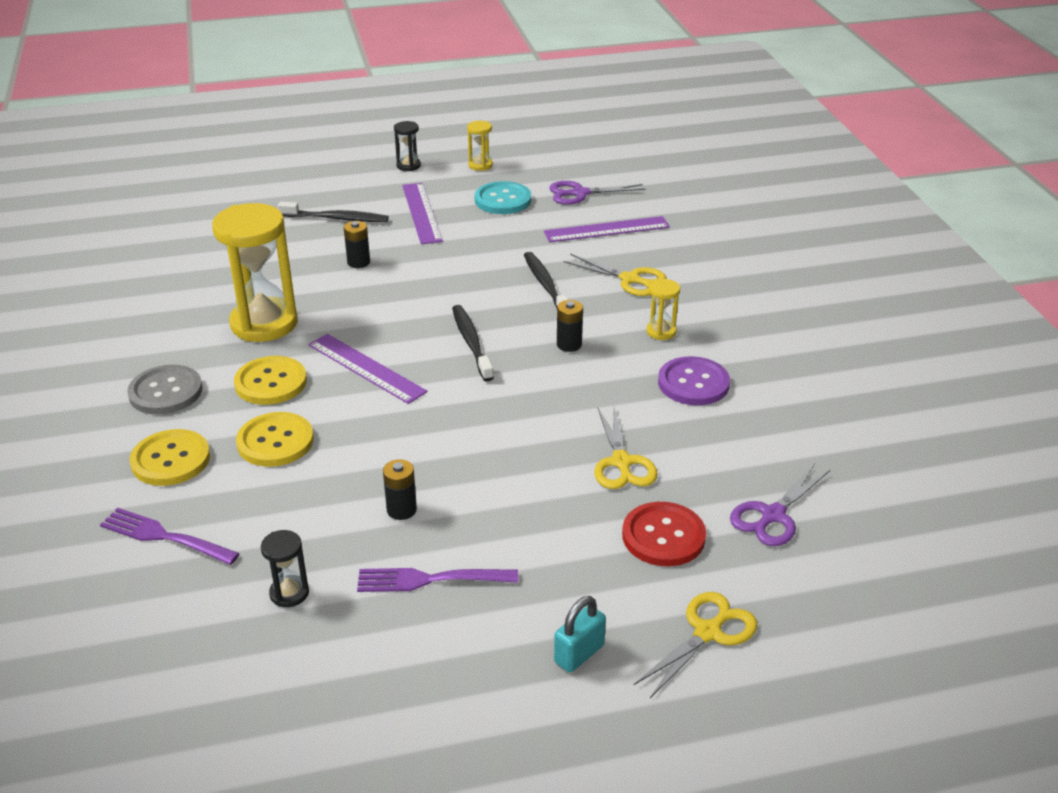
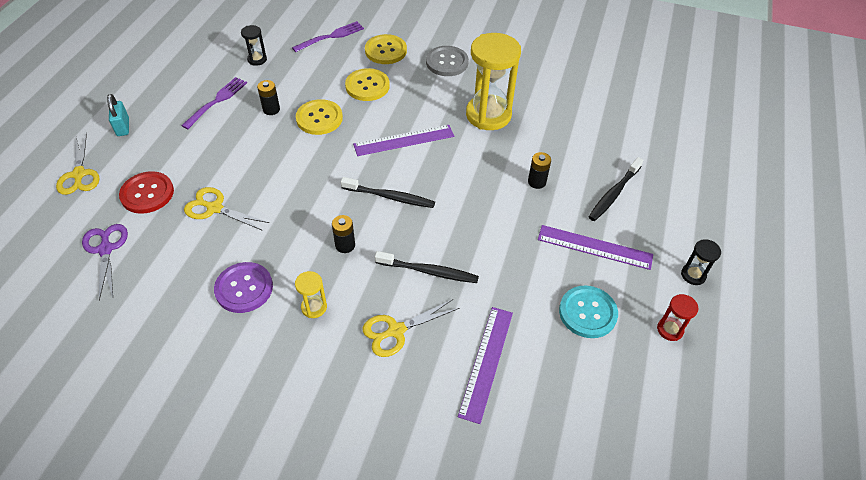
camera: 120 degrees right, 15 degrees up
(271, 382) = (422, 100): yellow button -> yellow button (319, 118)
(480, 165) = (670, 330): yellow hourglass -> red hourglass
(580, 193) = (568, 381): purple scissors -> none

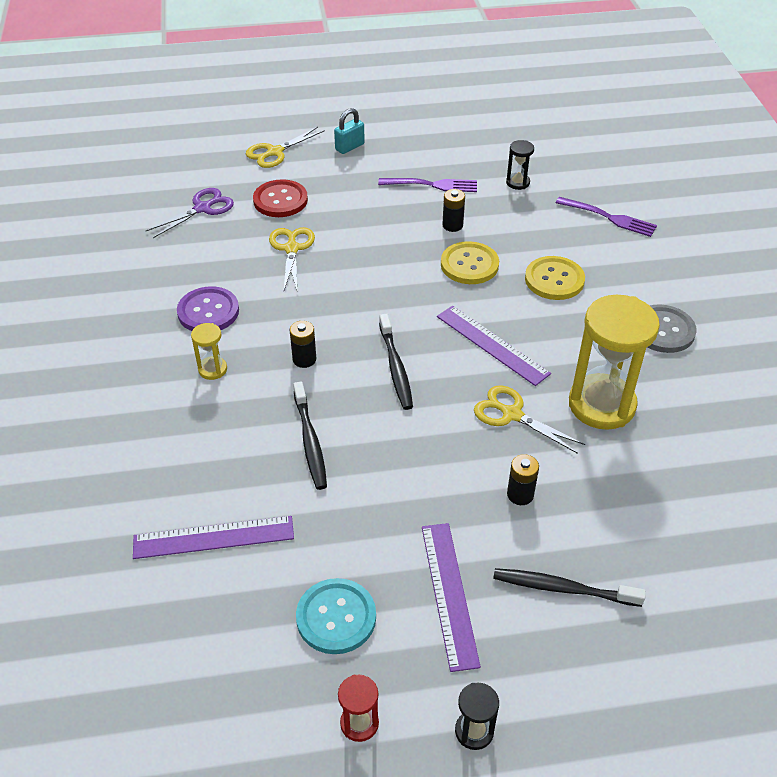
camera: 65 degrees right, 5 degrees down
(385, 51) = (630, 270): yellow button -> none
(396, 331) = (216, 444): yellow scissors -> yellow scissors (512, 414)

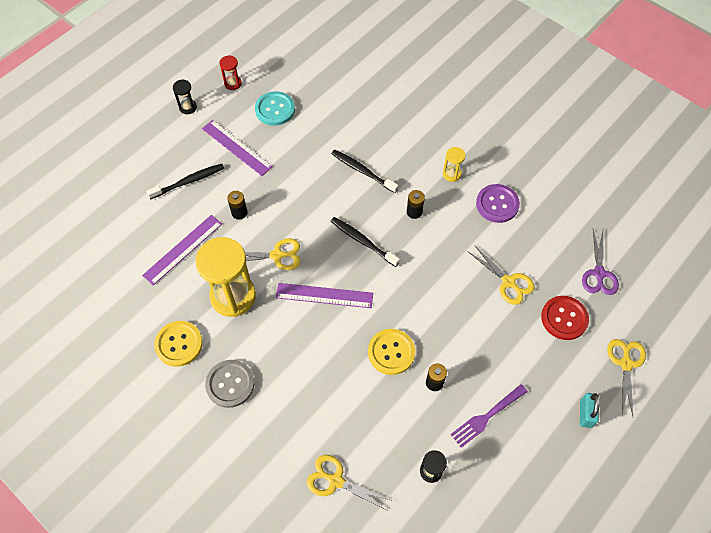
camera: 140 degrees right, 15 degrees up
(213, 537) = (356, 104): purple ruler -> purple ruler (183, 249)
(554, 280) = (327, 380): yellow button -> yellow button (179, 344)
(608, 217) = (336, 480): purple fork -> yellow scissors

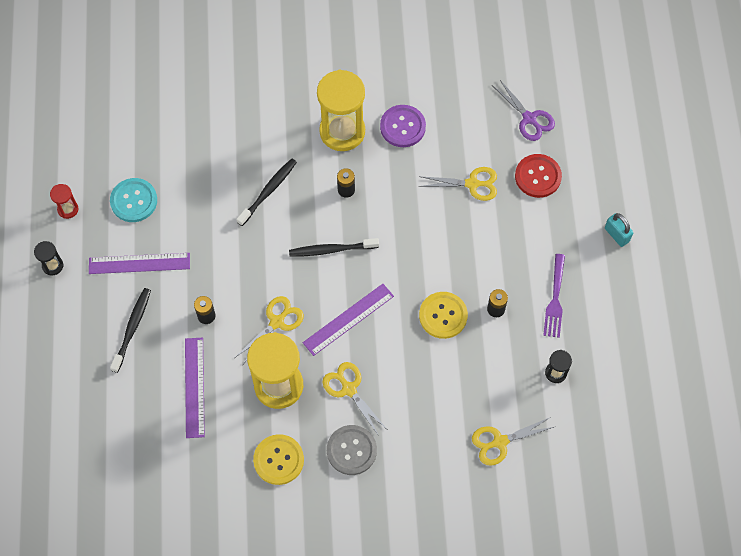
camera: 45 degrees left, 5 degrees up
(362, 171) = (268, 191): black toothbrush -> black toothbrush turned 135 degrees clockwise
(451, 174) = (342, 131): yellow hourglass -> yellow hourglass, size x2.24
(626, 364) = (609, 173): yellow scissors -> yellow scissors (349, 389)

